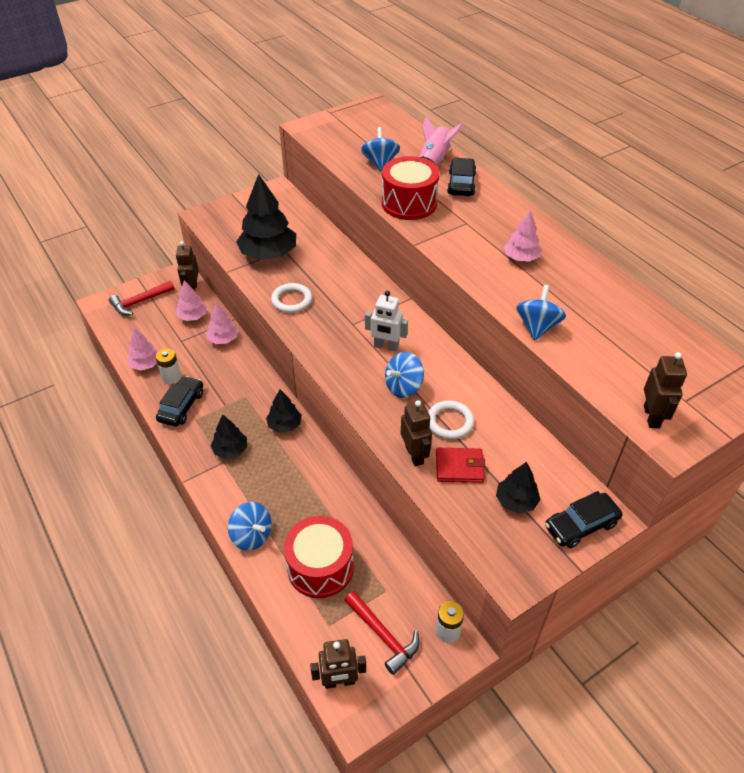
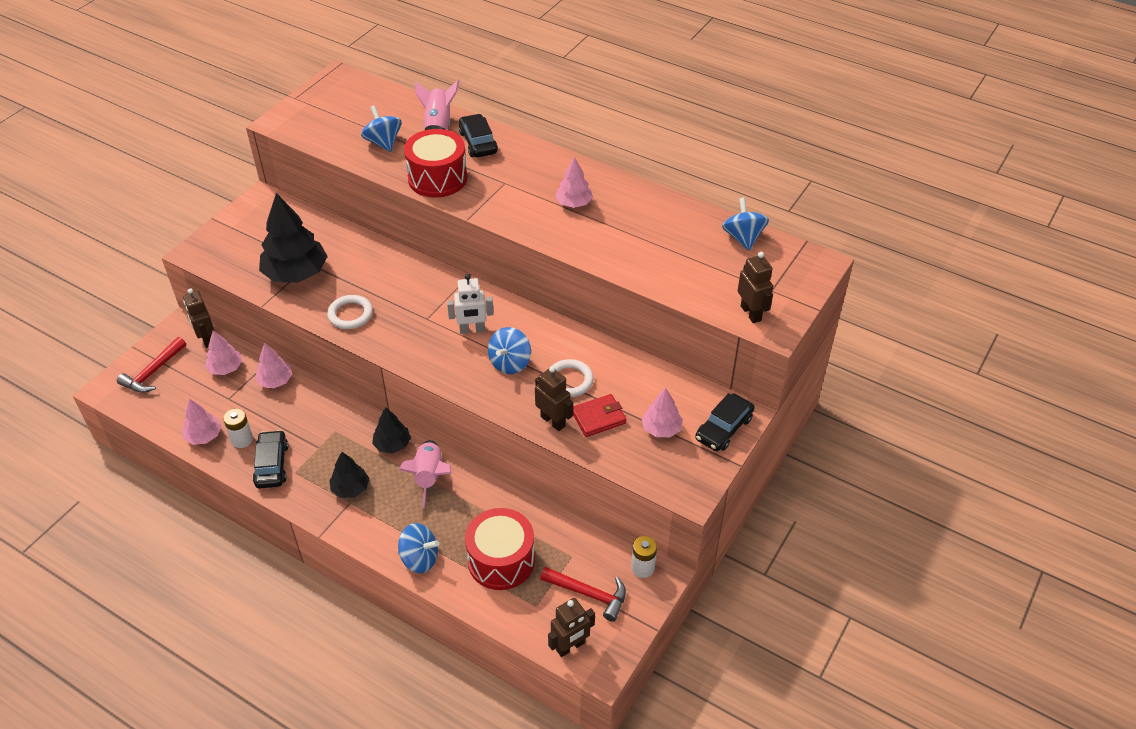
camera: 25 degrees left, 0 degrees up
(299, 465) = (429, 477): none -> pink rocket
(516, 501) = (661, 428): black tree -> pink tree
(537, 327) = (620, 265): blue spinning top -> blue spinning top (743, 238)

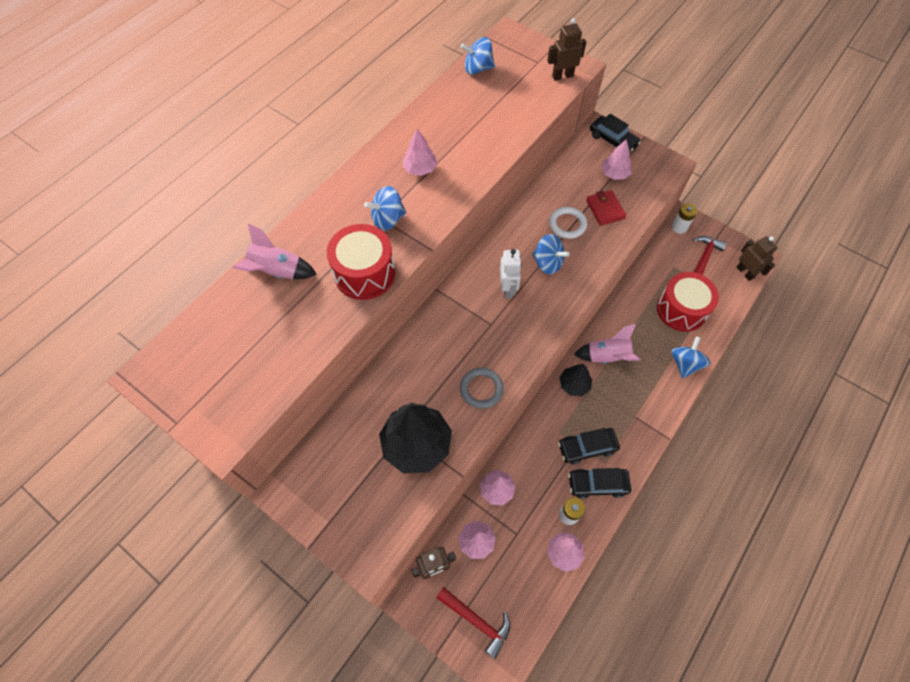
camera: 85 degrees left, 15 degrees up
(350, 314) = (481, 389): white ring -> grey ring
(350, 488) = (620, 416): black tree -> none
(383, 142) = (292, 323): blue spinning top -> blue spinning top (388, 219)
(478, 142) = (313, 237): black car -> black car (587, 447)
(553, 421) = (609, 238): brown robot -> none

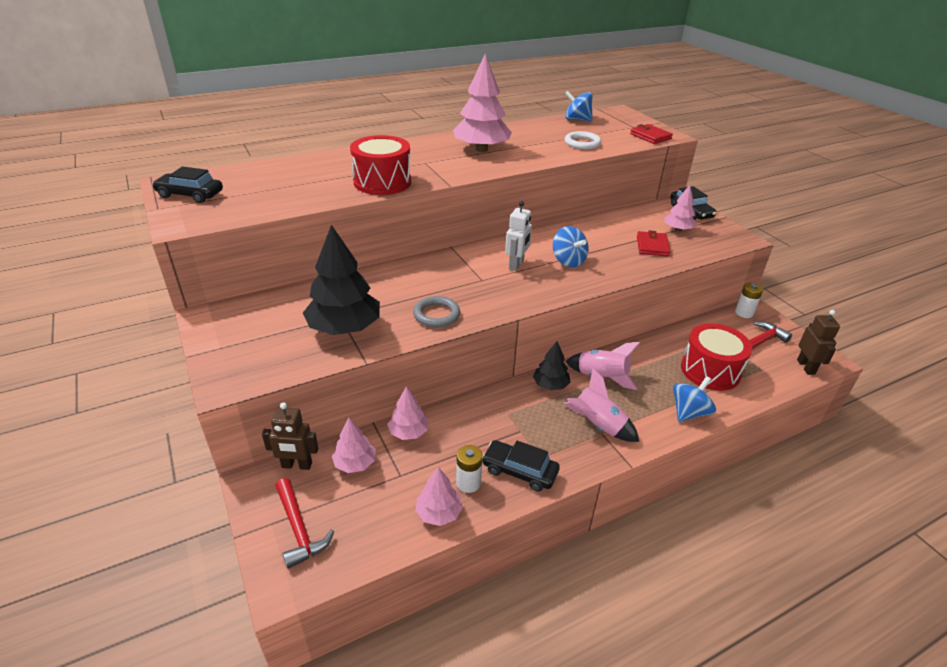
camera: 25 degrees right, 25 degrees down
(277, 272) = (317, 165): pink rocket -> pink rocket (597, 425)
(388, 219) = (429, 164): blue spinning top -> none
(420, 169) = (481, 149): pink tree -> pink tree, size x1.85
(562, 76) = (650, 136): brown robot -> red wallet
(567, 224) = (606, 245): white ring -> white ring (582, 143)
(587, 447) = (529, 437): black car -> black car (190, 195)

